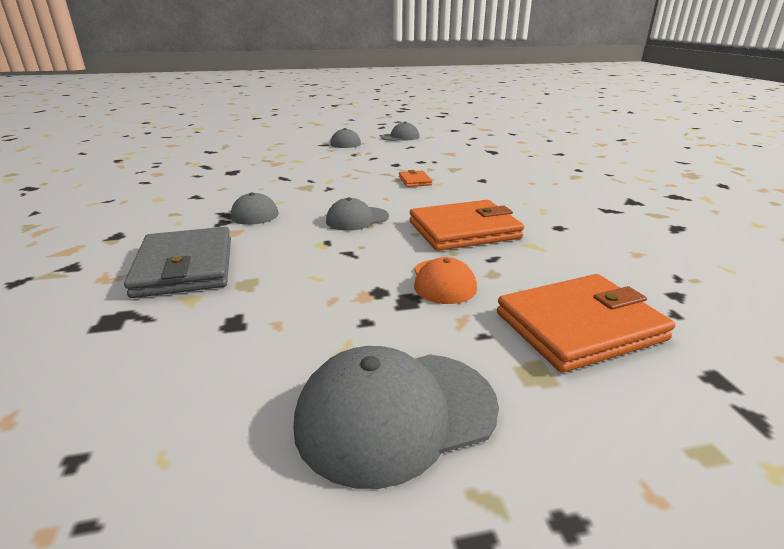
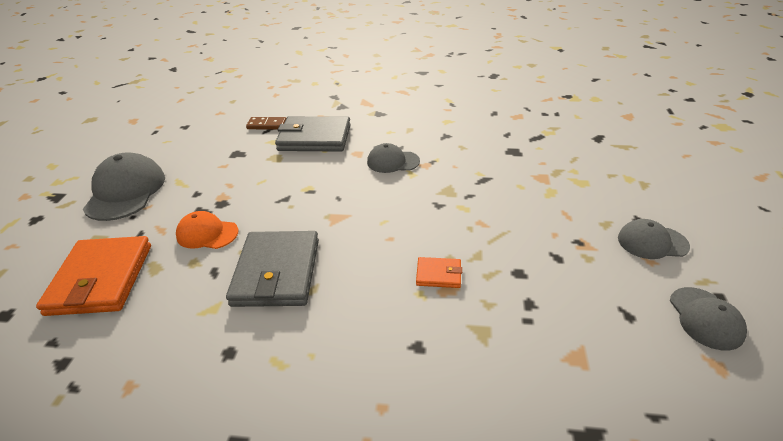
camera: 110 degrees right, 10 degrees up
(118, 323) = (267, 125): none -> brown domino
(357, 219) = (345, 211): grey cap -> none
(464, 230) = (277, 272): orange wallet -> grey wallet

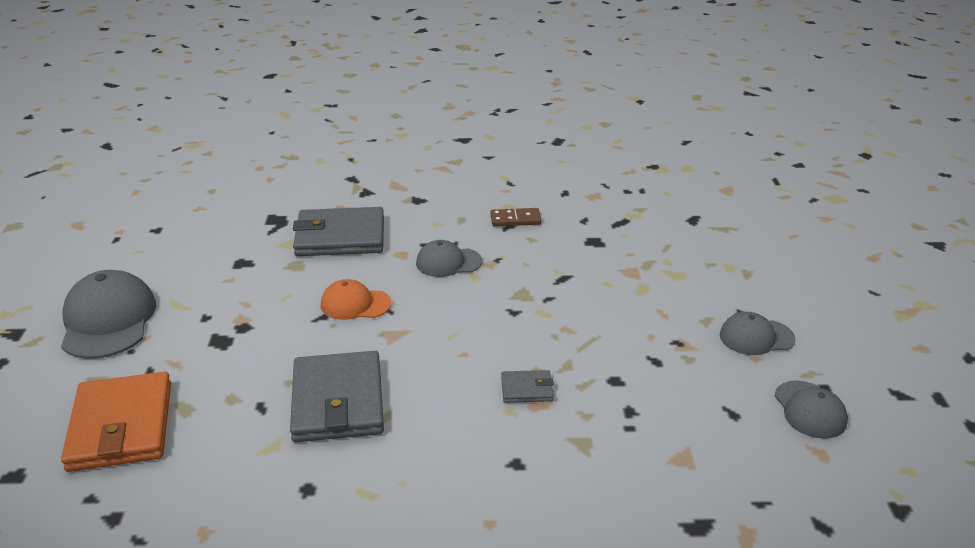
camera: 10 degrees left, 5 degrees down
(207, 233) = (237, 364): orange cap -> orange cap (355, 304)
(267, 125) = (271, 222): brown domino -> brown domino (515, 219)
(439, 274) = (527, 389): orange wallet -> grey wallet

